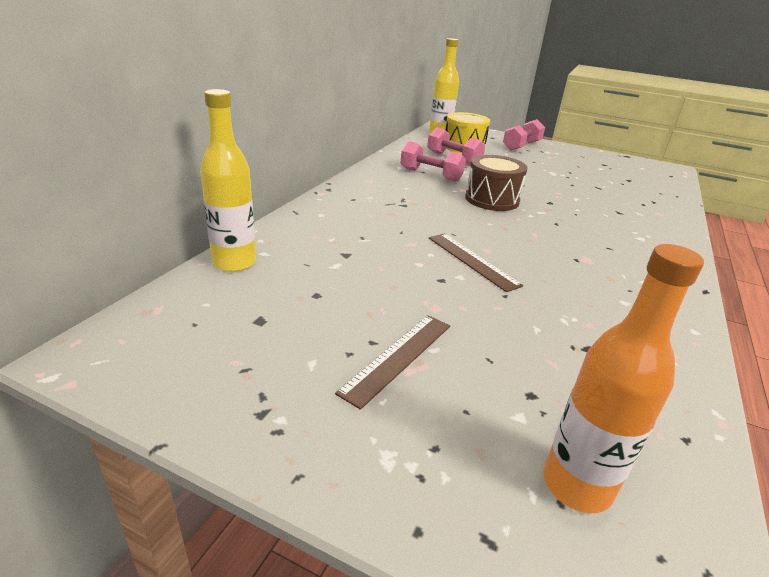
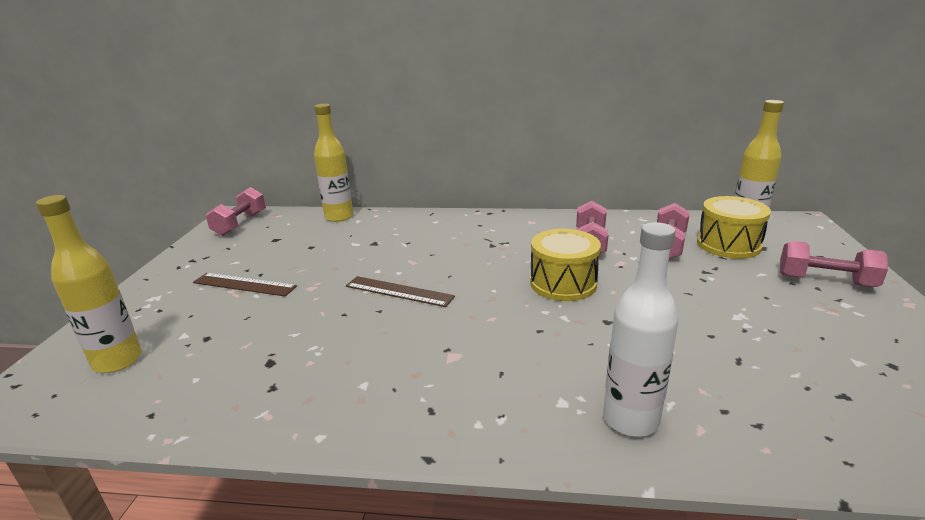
camera: 75 degrees right, 5 degrees down
(147, 351) = (240, 224): none -> pink dumbbell
(472, 261) = (399, 291): brown ruler -> brown ruler turned 75 degrees clockwise
(492, 199) = (563, 283): brown drum -> yellow drum
(576, 485) = (117, 361): orange bottle -> yellow bottle
(655, 225) = (630, 419): none -> white bottle

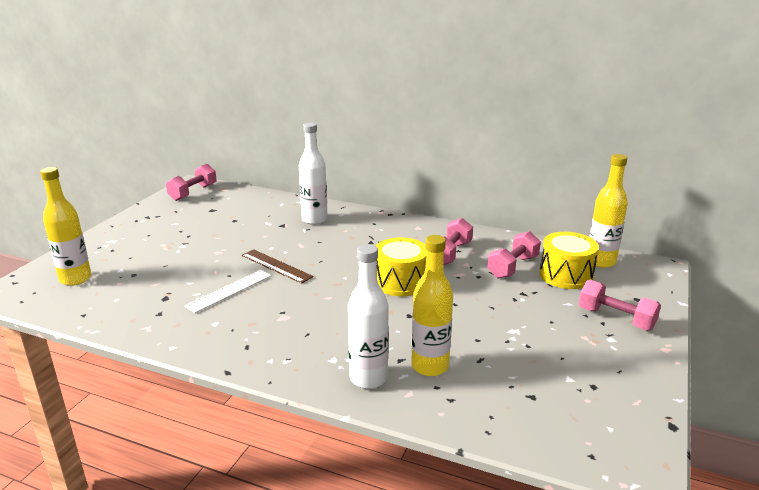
camera: 15 degrees right, 0 degrees up
(244, 284) = (174, 241): brown ruler -> none
(339, 217) = (269, 198): yellow bottle -> yellow bottle (430, 366)
(357, 334) = (229, 291): none -> white ruler
(409, 231) = (314, 220): none -> white bottle

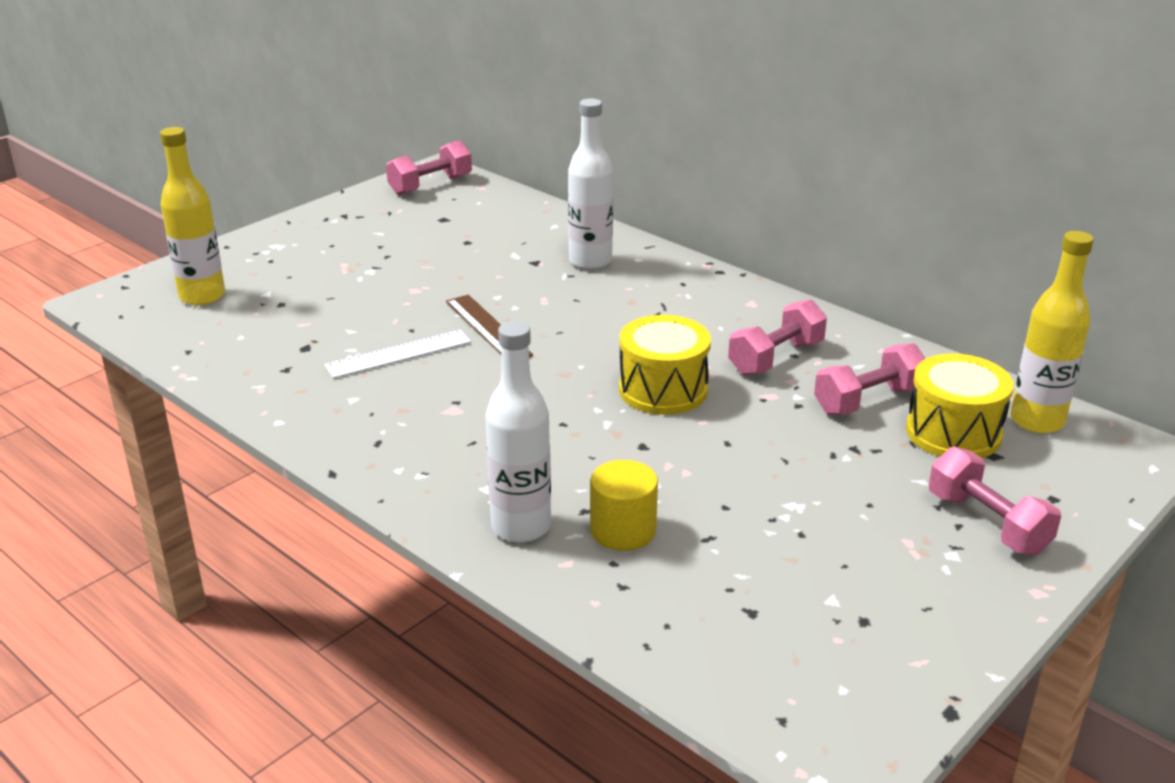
camera: 20 degrees right, 5 degrees up
(430, 366) = (623, 530): yellow bottle -> yellow cylinder

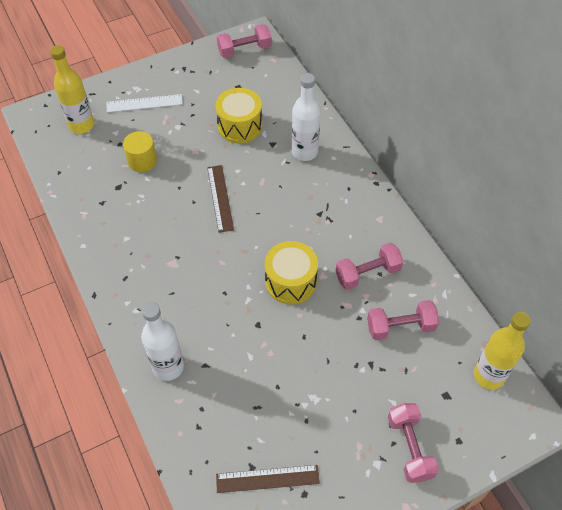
camera: 20 degrees right, 25 degrees up
(398, 354) = (164, 207): white ruler -> white ruler (144, 103)
(623, 530) = (217, 387): yellow cylinder -> yellow cylinder (142, 161)
(788, 618) = (267, 478): none -> brown ruler
(953, 432) = (434, 369): yellow drum -> yellow drum (240, 126)

